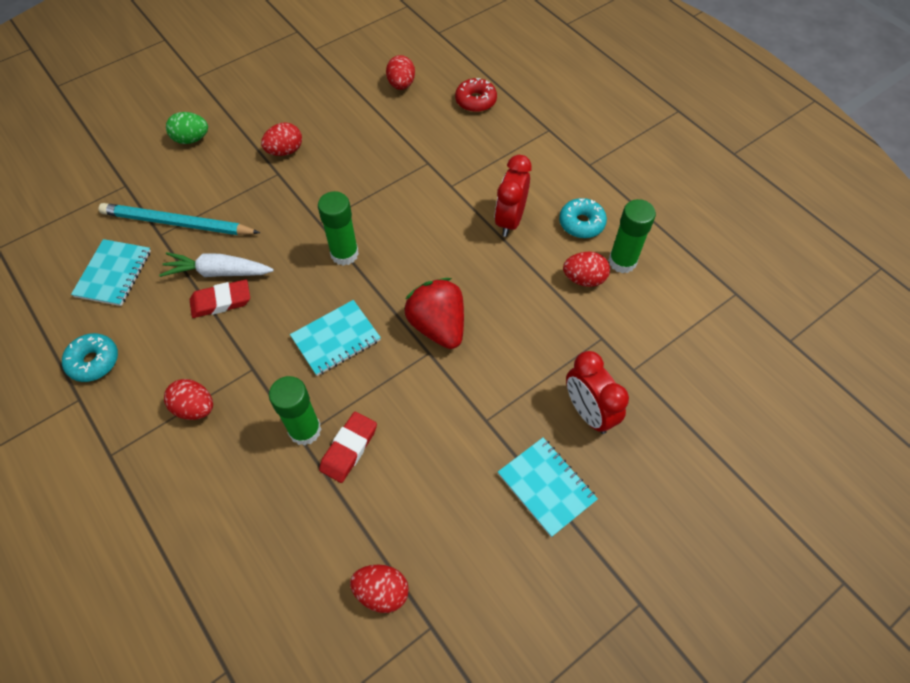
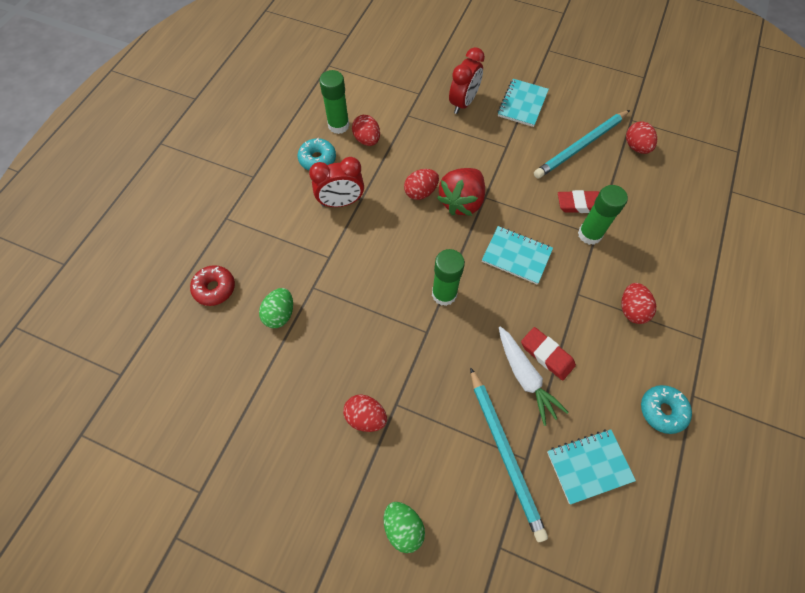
camera: 120 degrees left, 5 degrees up
(401, 85) = (221, 365): red egg -> red egg (421, 192)
(418, 132) = (280, 314): none -> green egg
(430, 514) = (580, 146): none -> turquoise pencil

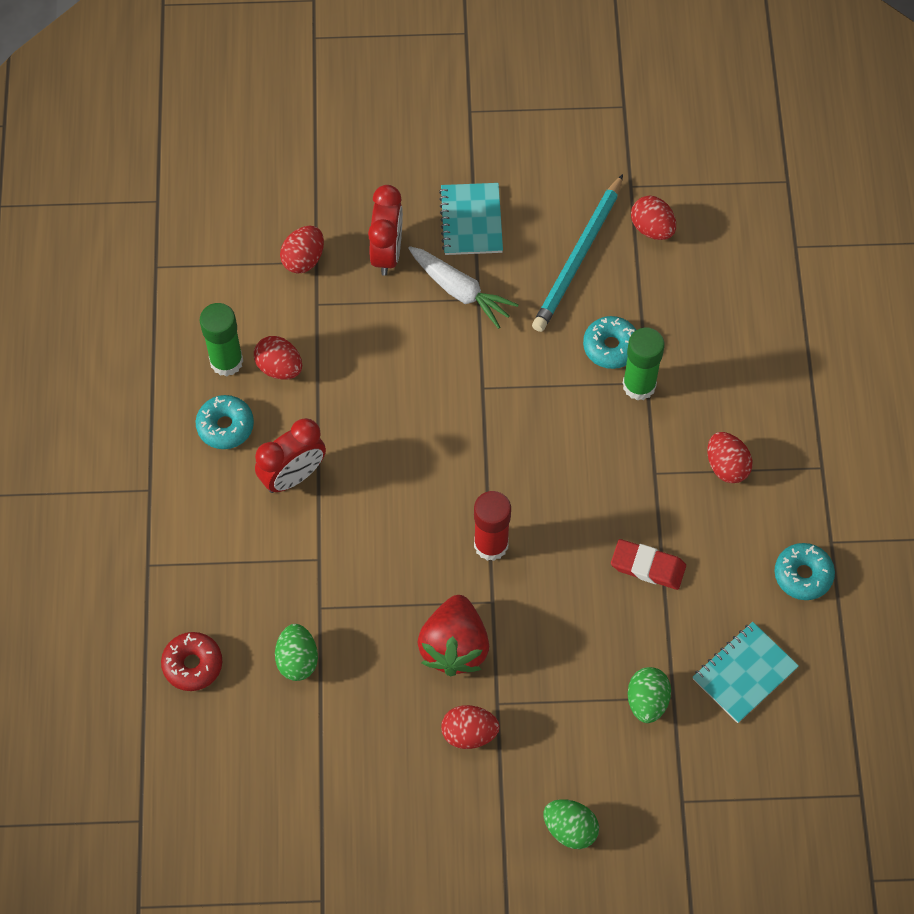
camera: 25 degrees left, 0 degrees up
(421, 192) = (393, 416): red egg -> red egg (303, 259)
(444, 294) = (491, 544): green glue stick -> red glue stick
(461, 202) = (455, 408): red strawberry -> red strawberry (454, 646)
(505, 453) = (647, 701): turquoise pencil -> green egg
(516, 256) = (559, 454): turquoise notebook -> none
(525, 377) = (634, 605): white carrot -> white carrot (460, 291)
(580, 204) = (611, 347): red eraser -> turquoise donut

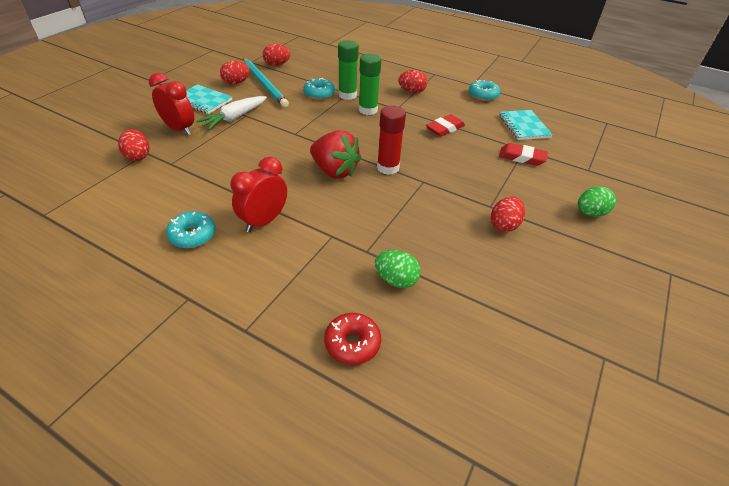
camera: 60 degrees left, 20 degrees down
(226, 361) = (151, 214): green glue stick -> green glue stick (368, 110)
(279, 367) = (187, 194): red egg -> red egg (236, 83)
(293, 476) = (264, 221): red clock -> red clock turned 135 degrees counterclockwise
(454, 646) = (441, 206): red strawberry -> red strawberry (334, 171)
(460, 291) = (234, 118): white carrot -> white carrot turned 150 degrees clockwise
(647, 701) = (522, 157): green egg -> red eraser

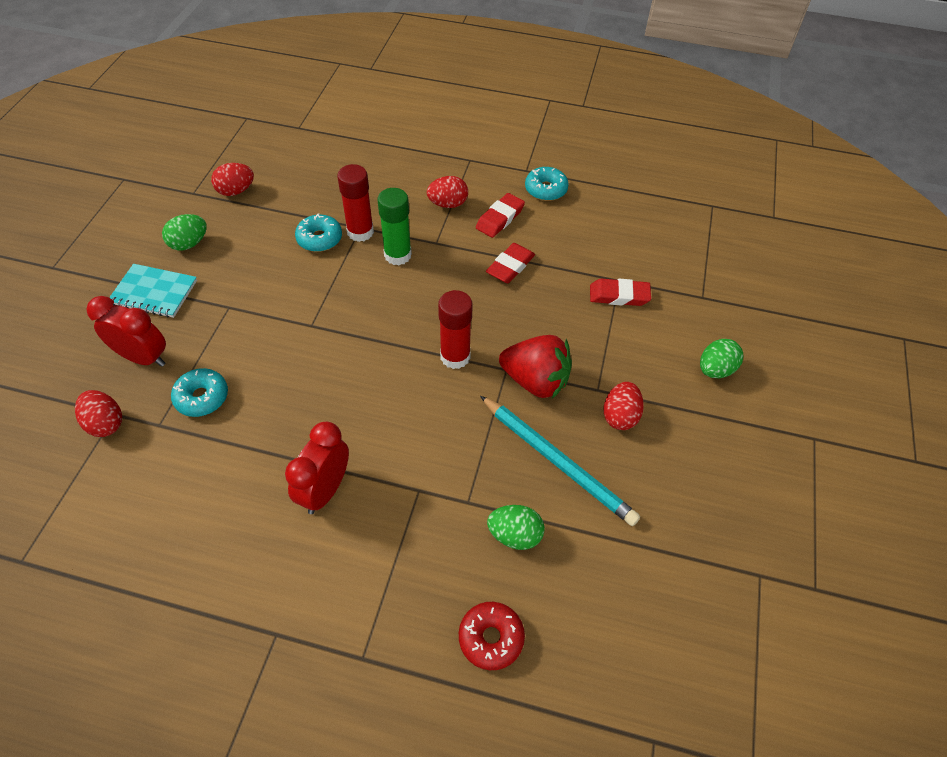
camera: 15 degrees left, 10 degrees up
(193, 235) = (242, 538): turquoise donut -> turquoise donut (202, 397)
(234, 118) = (214, 316): white carrot -> none
(236, 83) = (189, 244): red egg -> green egg
(264, 84) = (232, 237): turquoise pencil -> turquoise pencil (558, 461)
(334, 171) = (387, 380): red strawberry -> red strawberry (535, 381)
(347, 95) = (360, 232): green glue stick -> red glue stick
(445, 104) = (500, 218): none -> red eraser
(524, 126) = (610, 237): turquoise notebook -> none

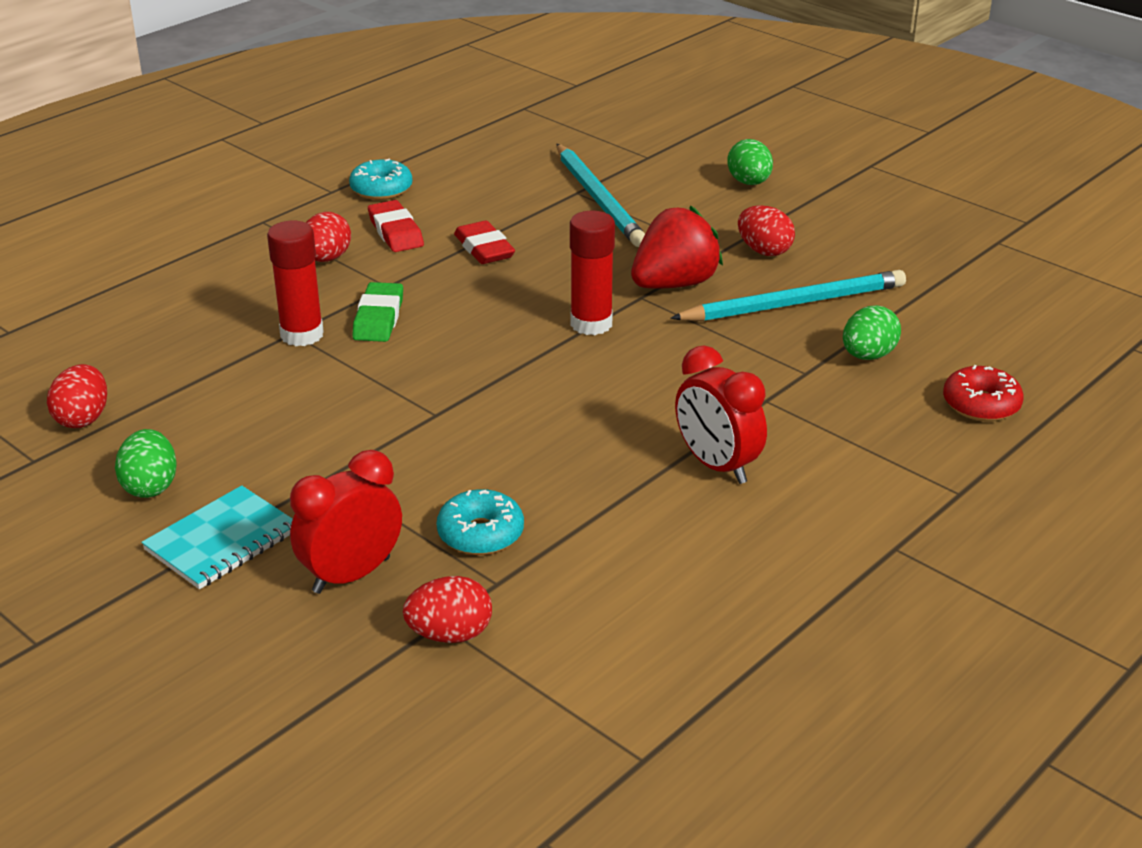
camera: 60 degrees left, 20 degrees down
(319, 239) = (277, 369): turquoise donut -> none
(397, 255) = (378, 318): green glue stick -> green eraser
(619, 295) = (599, 199): red eraser -> turquoise pencil

